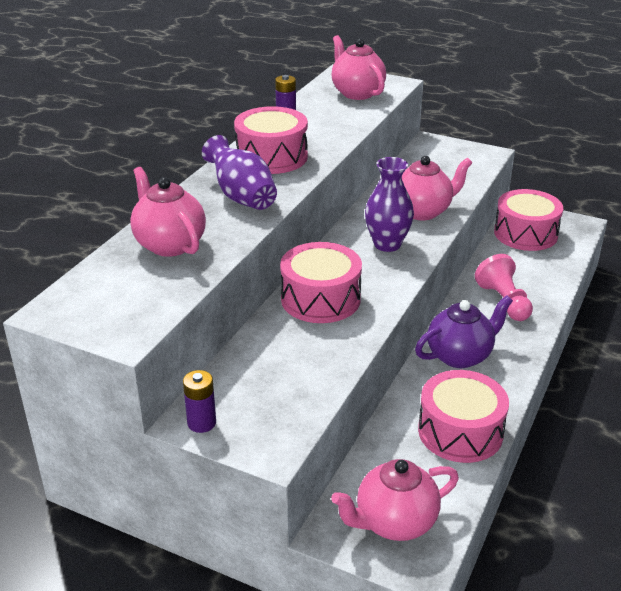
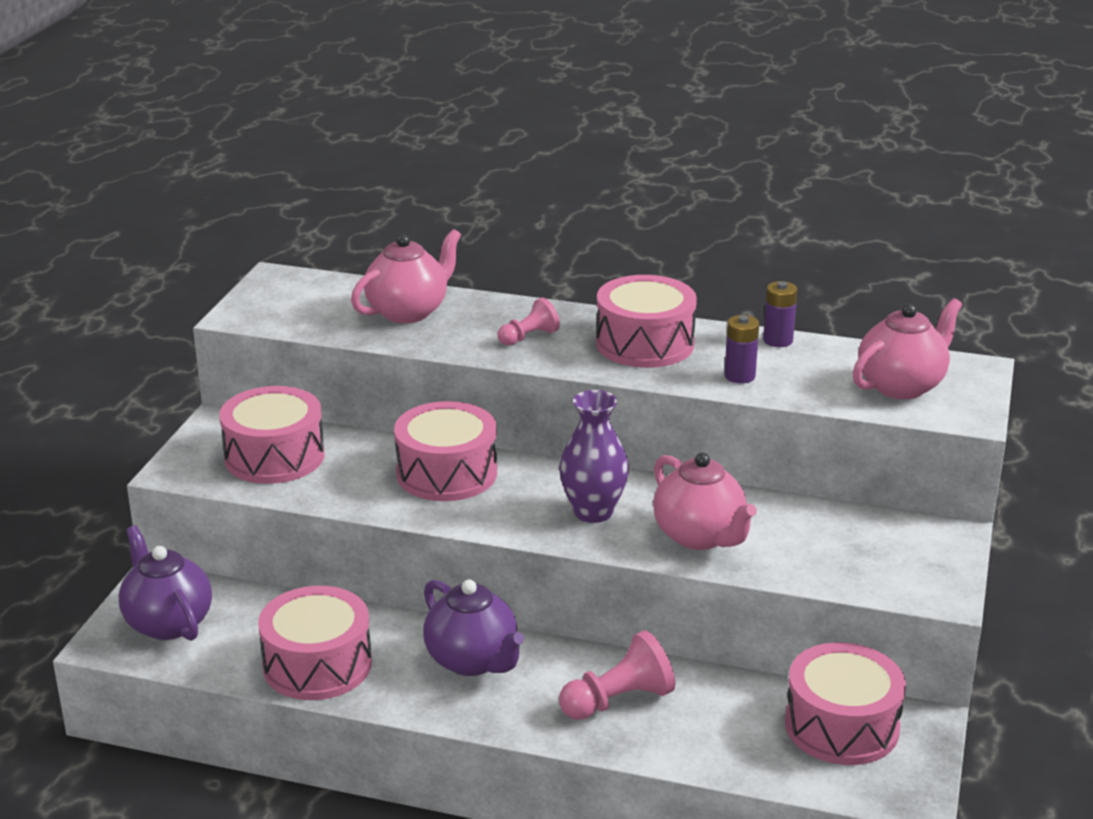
camera: 80 degrees right, 5 degrees down
(201, 423) = (216, 428): purple battery -> purple battery (739, 376)
(242, 197) = (528, 337): purple vase -> pink pawn
(266, 387) = (274, 456): none -> pink drum
(394, 522) = (168, 623): pink teapot -> purple teapot

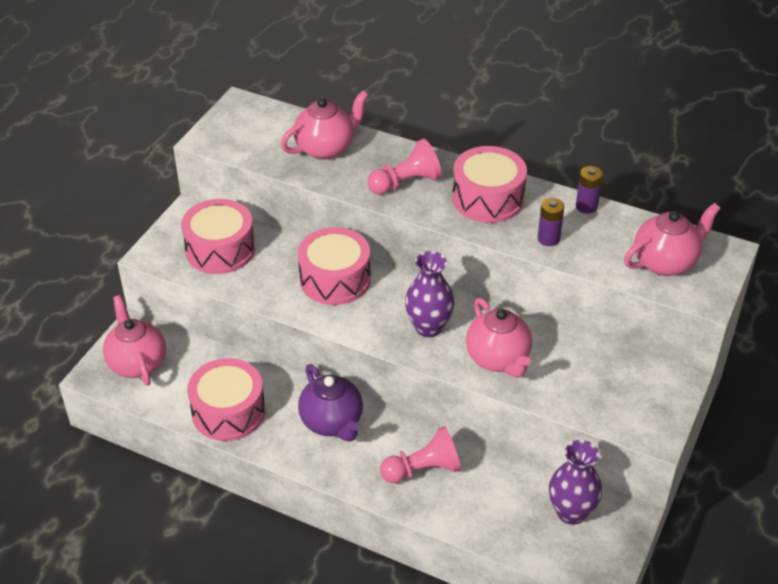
camera: 10 degrees right, 15 degrees up
(168, 623) = (137, 363): purple teapot -> pink teapot
(528, 337) = (405, 183): pink pawn -> pink pawn, size x1.59
(841, 726) = (571, 512): pink drum -> purple vase

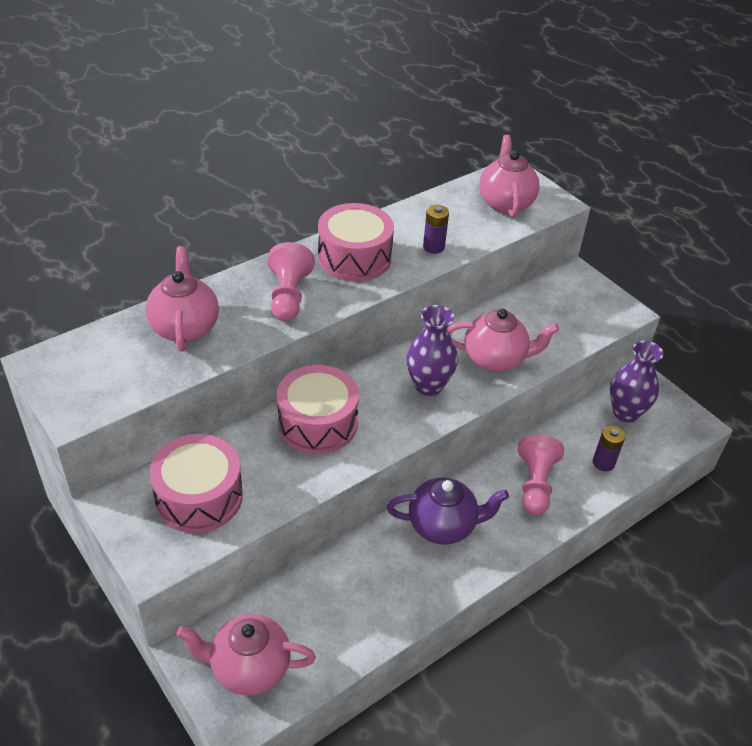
camera: 65 degrees left, 0 degrees up
(228, 411) = (377, 606): pink drum -> none
(586, 206) = (410, 211): purple battery -> purple battery (603, 463)

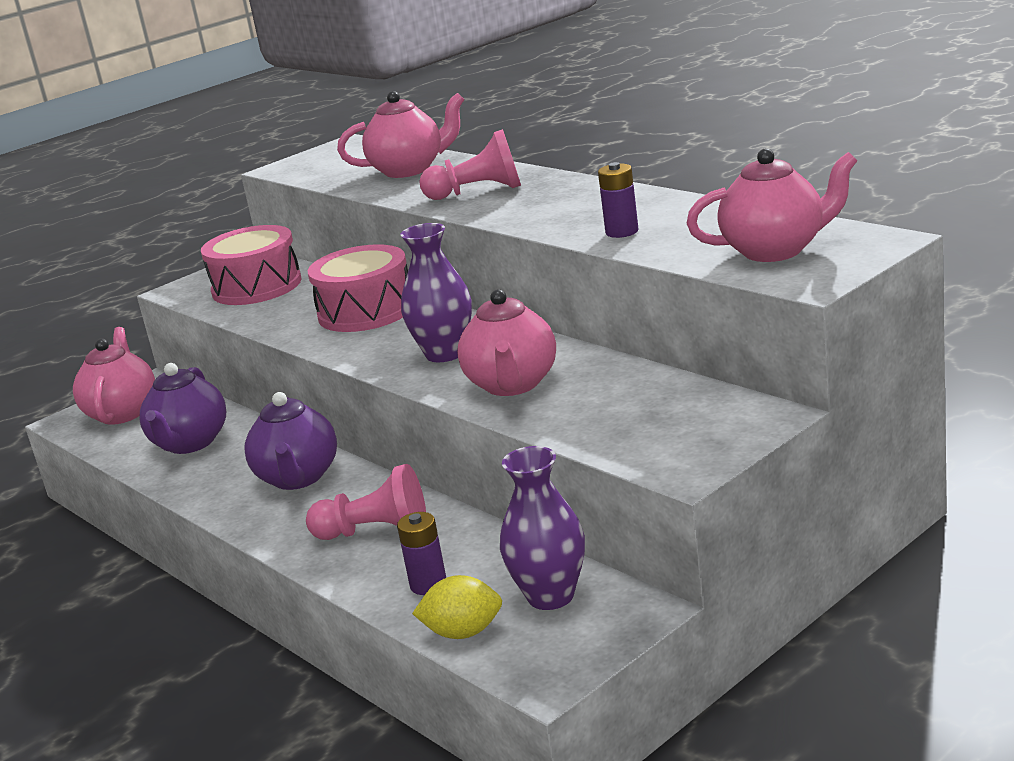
camera: 90 degrees right, 20 degrees down
(347, 603) = (190, 443): none -> purple teapot
(354, 257) = (571, 202): pink drum -> none
(654, 452) = (463, 632): none -> yellow lemon

